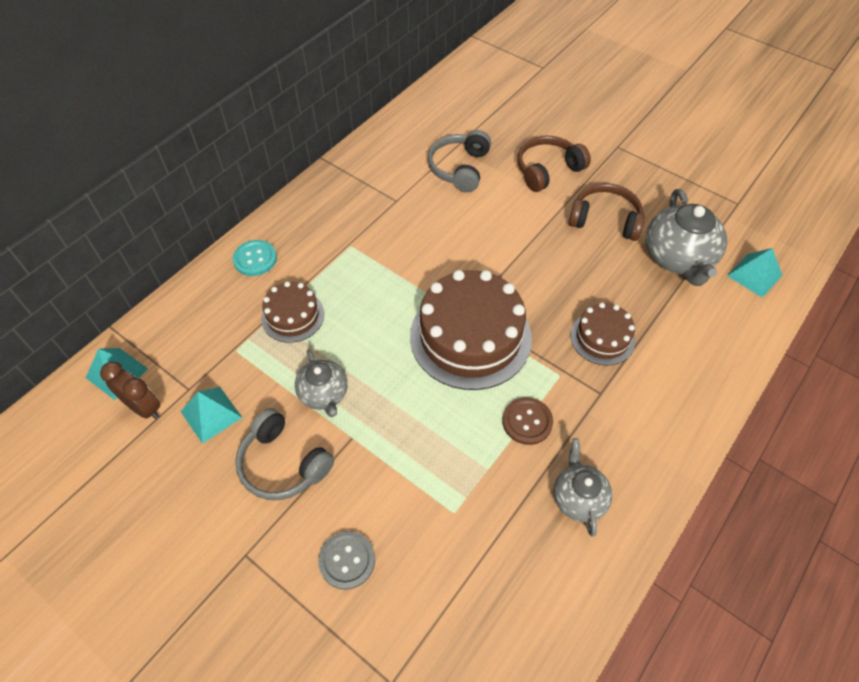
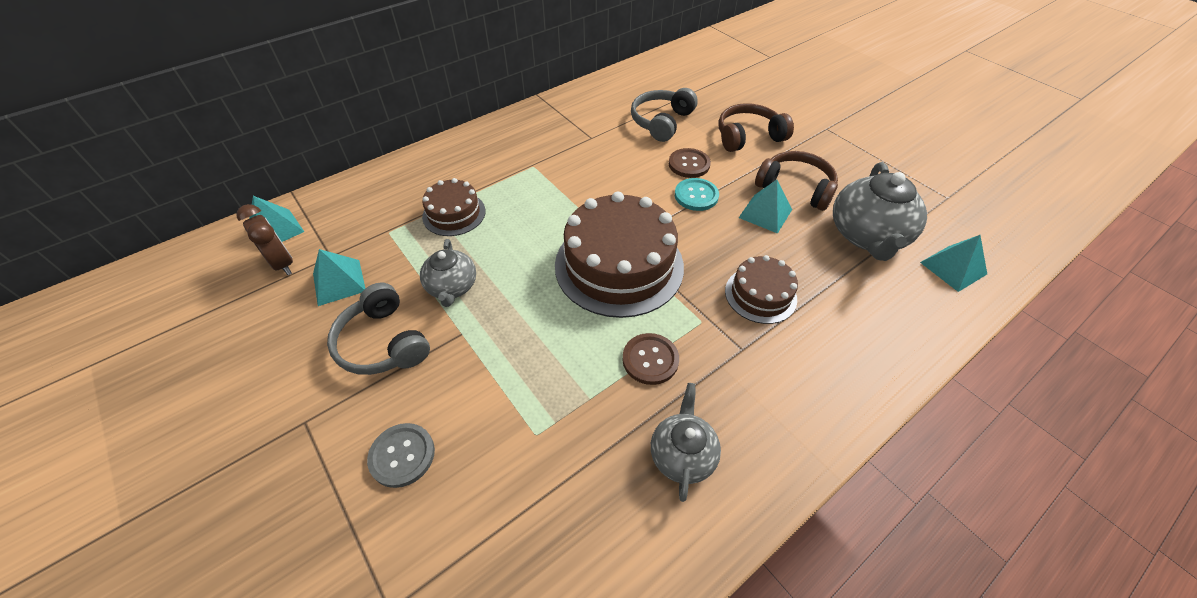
camera: 15 degrees right, 5 degrees down
(255, 259) = (442, 161): turquoise button -> turquoise button (696, 195)
(501, 213) = (689, 164): none -> brown button
(585, 253) = (765, 213): none -> turquoise pyramid

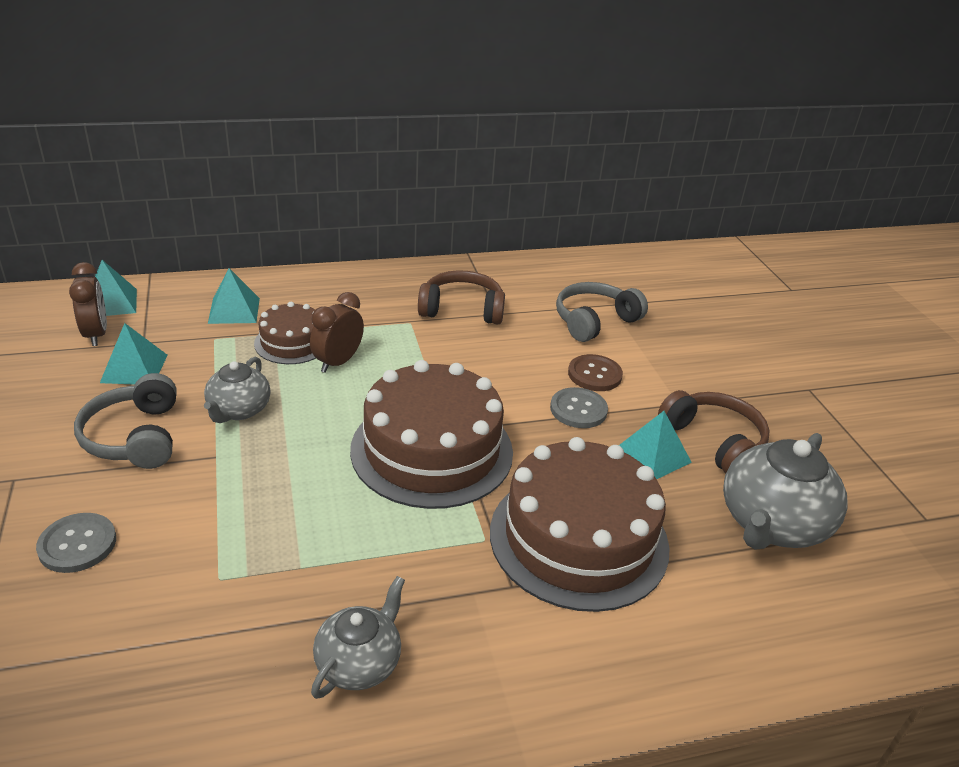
camera: 20 degrees right, 15 degrees down
(501, 218) = (338, 362): none -> brown clock
(650, 359) = (395, 555): brown button -> none
(696, 195) = (578, 409): turquoise button -> grey button
(748, 136) = (694, 367): brown headphones -> brown headphones (462, 309)
(760, 295) = (578, 538): brown cake -> brown cake, size x1.90
(953, 268) = (869, 601): turquoise pyramid -> turquoise pyramid (234, 310)

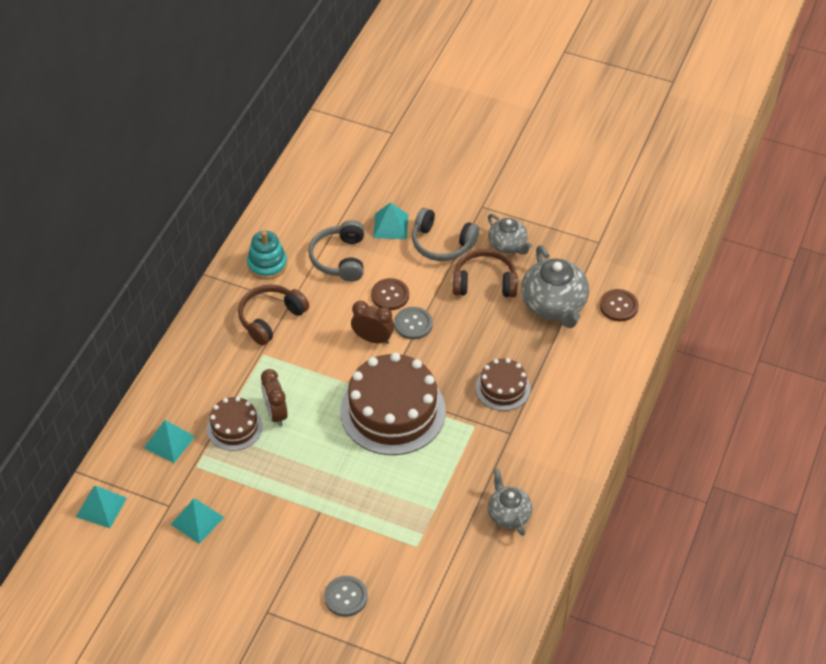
camera: 50 degrees left, 15 degrees up
(96, 334) = (138, 528): brown clock -> brown clock (373, 339)
(134, 437) = (271, 543): grey headphones -> grey headphones (442, 244)
(238, 410) = (285, 484): grey teapot -> grey teapot (508, 245)
(526, 282) = (267, 264): none -> turquoise stacking toy
(578, 538) = (503, 388): brown cake -> brown cake, size x0.53
(652, 455) = (473, 317): turquoise pyramid -> turquoise pyramid (391, 226)
(868, 599) = (618, 306): none -> brown button

